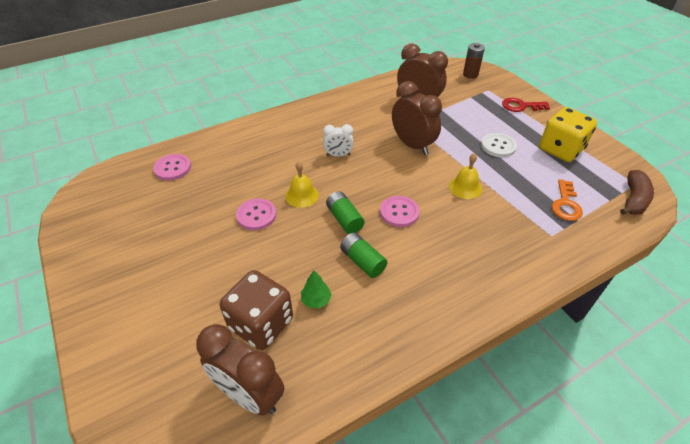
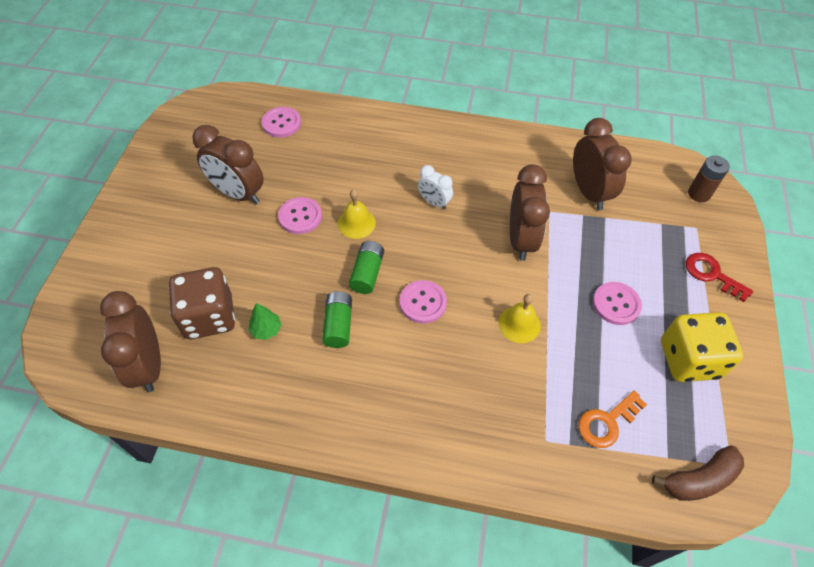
camera: 40 degrees right, 10 degrees up
(189, 230) = (238, 194): none -> brown clock
(498, 146) = (616, 304): white button -> pink button

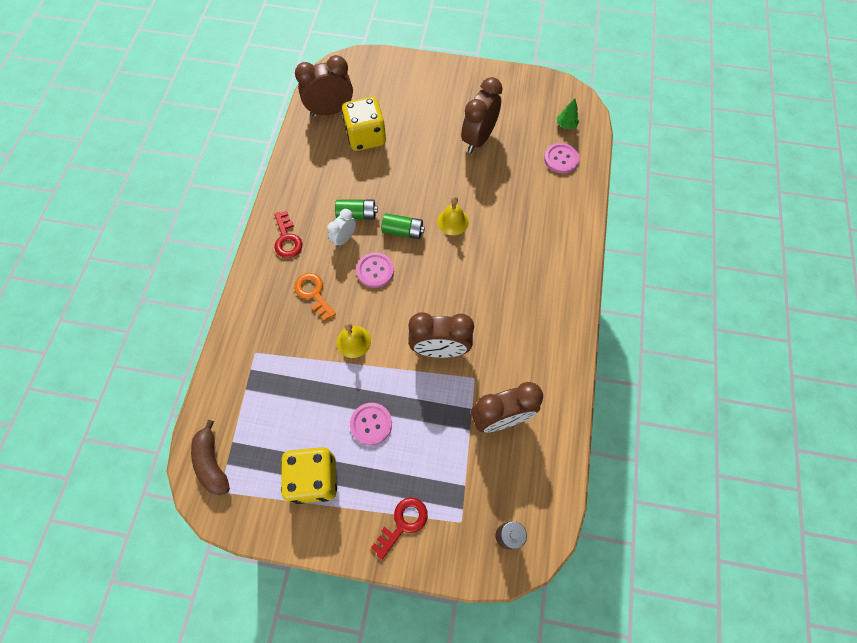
camera: 90 degrees right, 10 degrees up
(209, 317) = (366, 137): brown dice -> yellow dice
(266, 330) = (354, 171): green tree -> green tree (566, 125)
(300, 216) = (457, 182): pink button -> none
(371, 412) = (287, 239): none -> red key
(434, 202) = (479, 279): white clock -> white clock (344, 238)
(607, 422) = (264, 399): orange key -> orange key (313, 293)

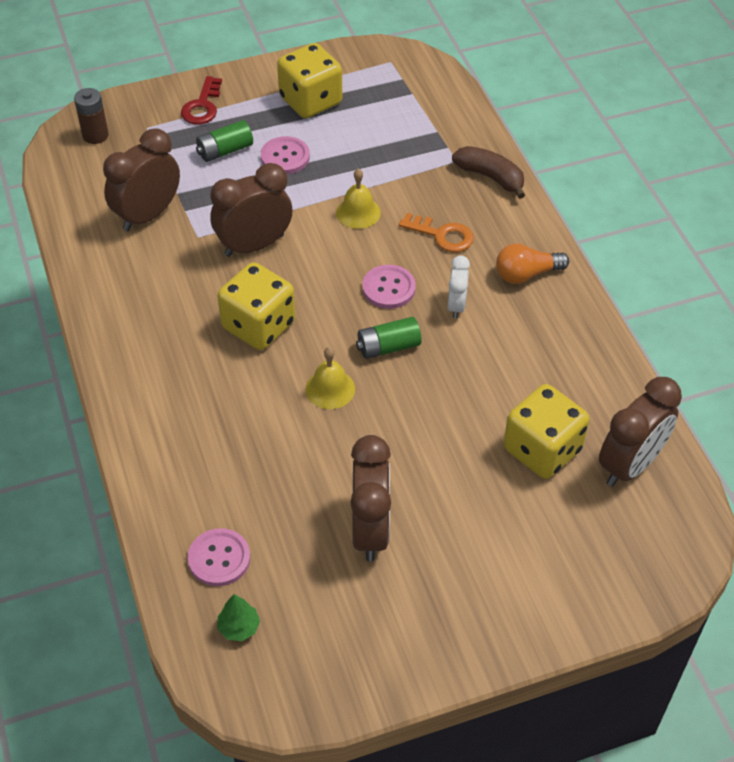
camera: 150 degrees right, 15 degrees down
(212, 463) = (416, 74): brown banana -> brown banana (490, 177)
(287, 239) = (526, 274): red key -> orange light bulb
(357, 215) = (464, 339): green battery -> green battery (225, 150)
(470, 284) = (258, 325): none -> yellow dice

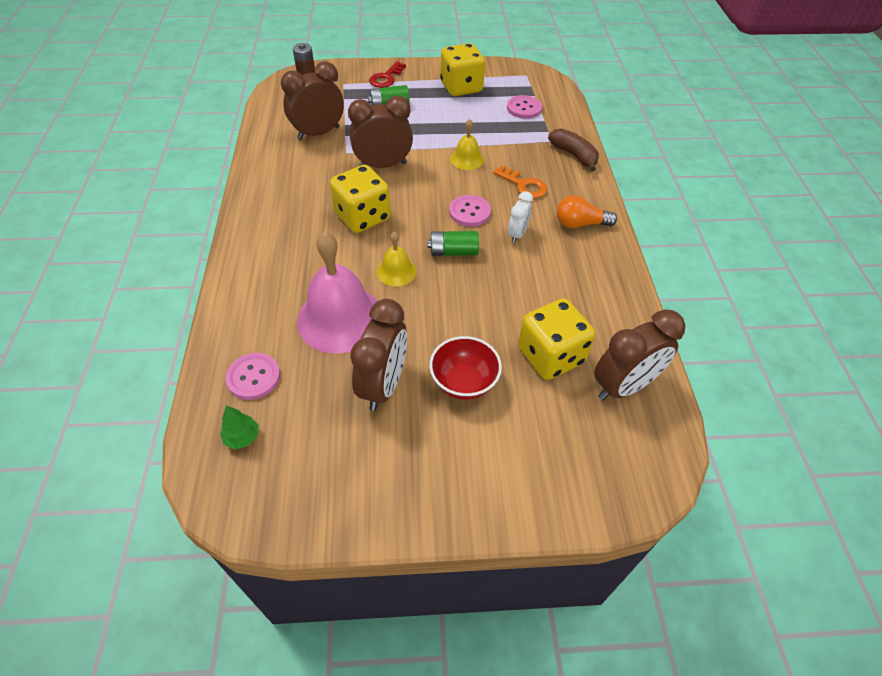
camera: 15 degrees right, 0 degrees up
(285, 157) = (429, 116): pink button -> pink button (524, 108)
(288, 464) = (340, 318): none -> pink bell
(457, 504) = (464, 382): none -> red bowl

